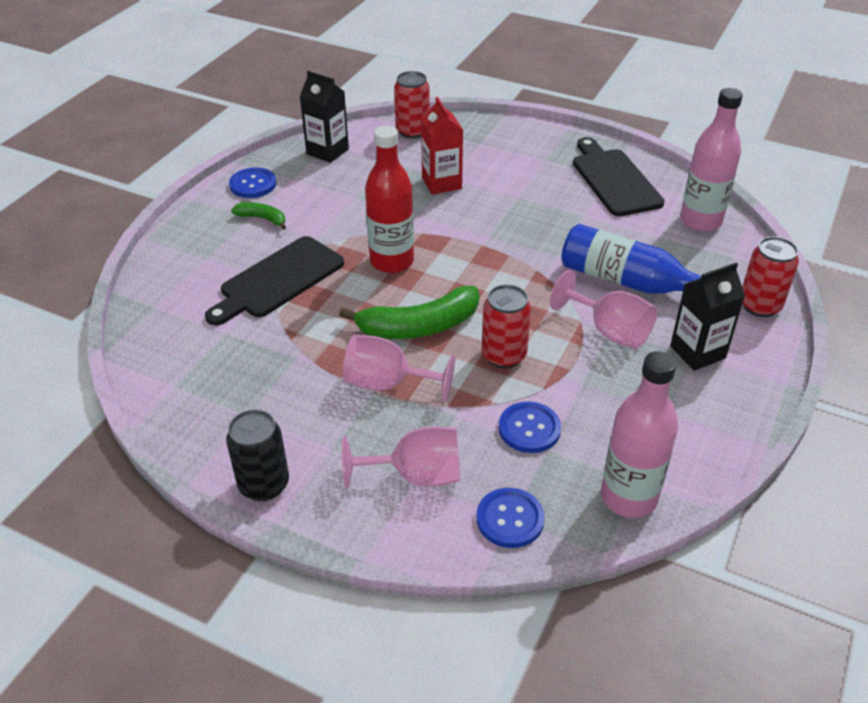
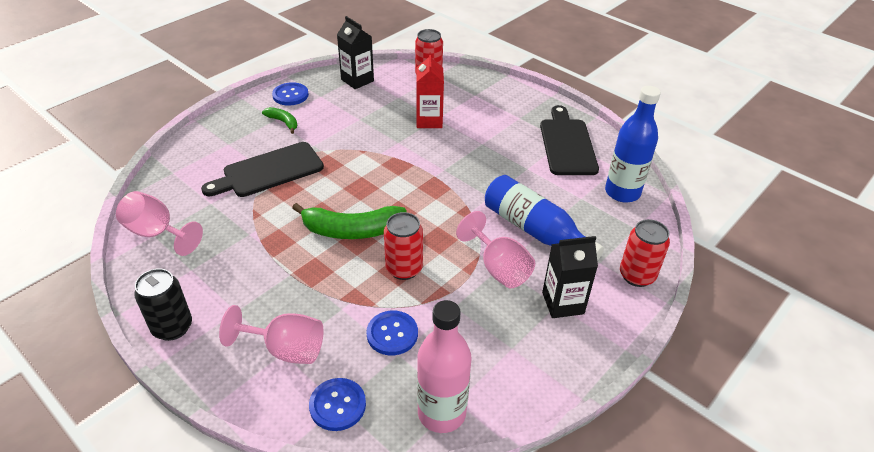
camera: 15 degrees right, 0 degrees up
(387, 384) = (303, 270): pink goblet -> pink goblet (157, 233)
(392, 261) = (359, 174): red bottle -> none
(700, 221) = (622, 192): pink bottle -> blue bottle

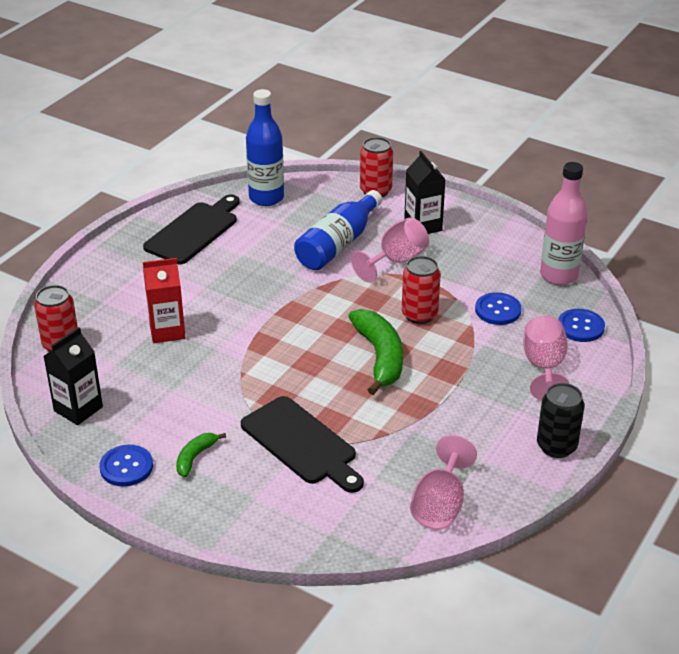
camera: 100 degrees left, 5 degrees down
(567, 144) = (194, 231): black cutting board -> black cutting board turned 135 degrees clockwise

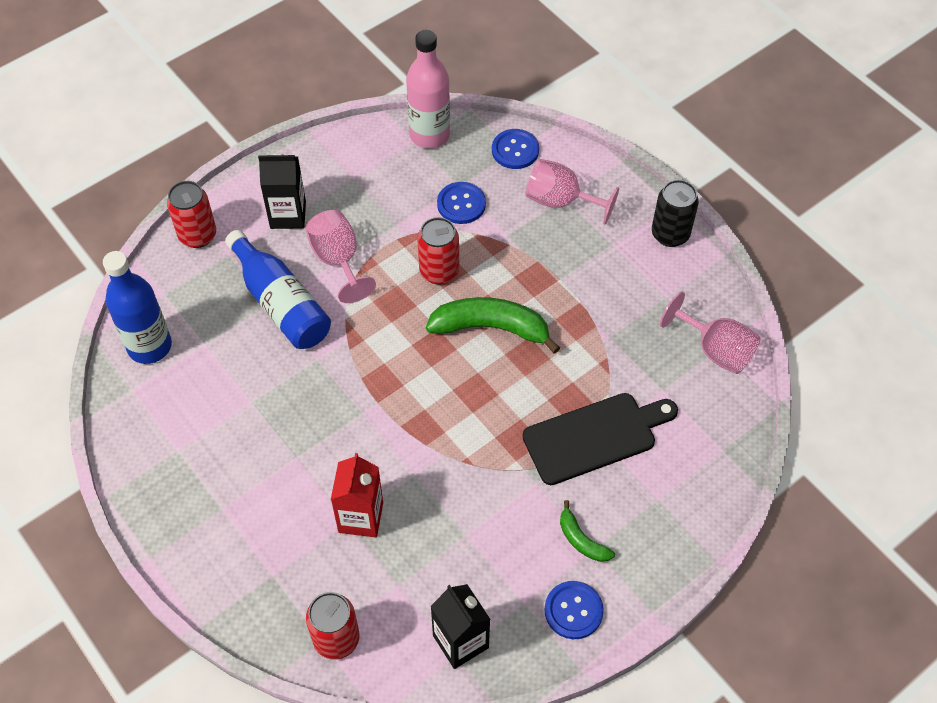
camera: 70 degrees left, 20 degrees up
(194, 231) = (177, 441): black cutting board -> none

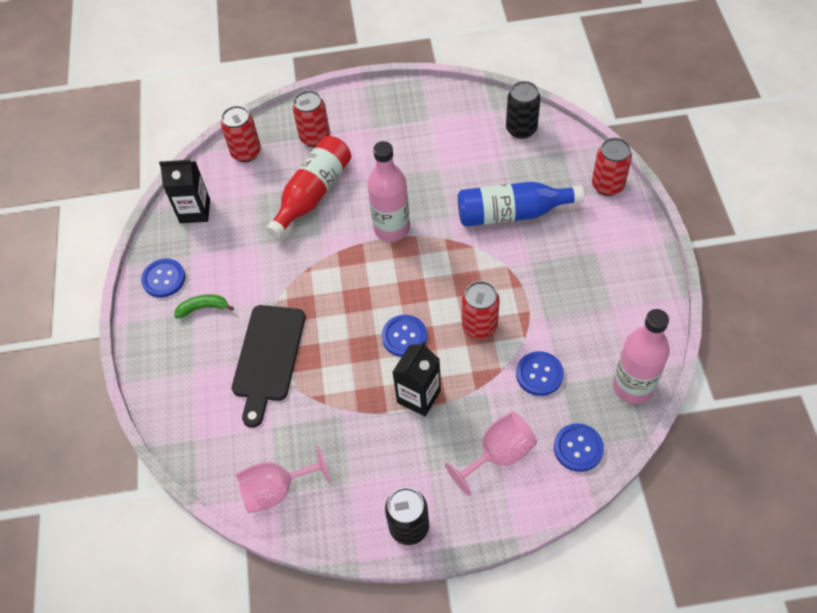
camera: 125 degrees right, 0 degrees up
(149, 346) = (521, 129): blue bottle -> black can
(270, 567) = (315, 137): none -> red can
(288, 215) = (596, 248): black carton -> black carton (419, 396)
(338, 260) = (531, 263): pink goblet -> none
(360, 517) = (312, 194): red carton -> red bottle
(364, 407) = (391, 228): none -> pink bottle
(491, 328) = (404, 336): green banana -> blue button

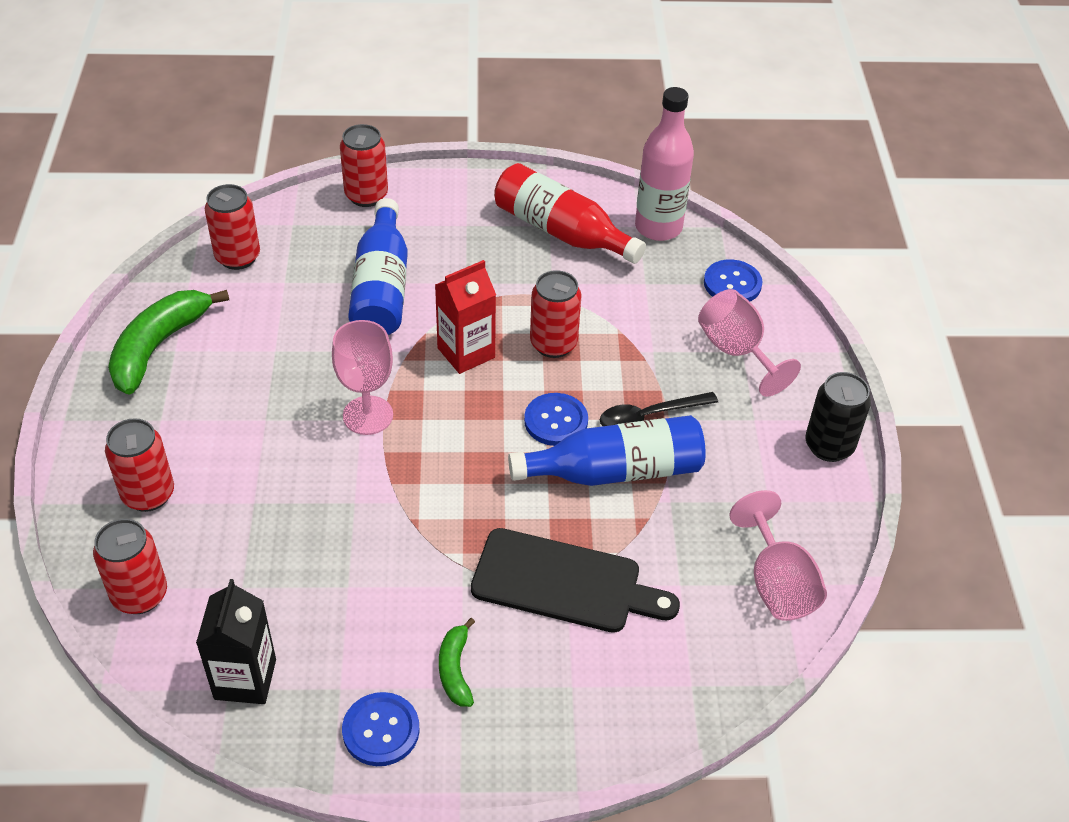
camera: 90 degrees left, 10 degrees down
(312, 194) = (268, 506): red bottle -> red bottle (561, 232)
(364, 378) = (615, 471): none -> blue bottle
(391, 228) = (368, 415): pink bottle -> pink goblet
(419, 396) = (649, 416): black carton -> black spoon
(430, 111) = (158, 347): none -> green banana
(459, 273) = (466, 353): none -> red carton
(521, 129) = (238, 257): black can -> red can
(539, 374) = (632, 300): blue button -> none

